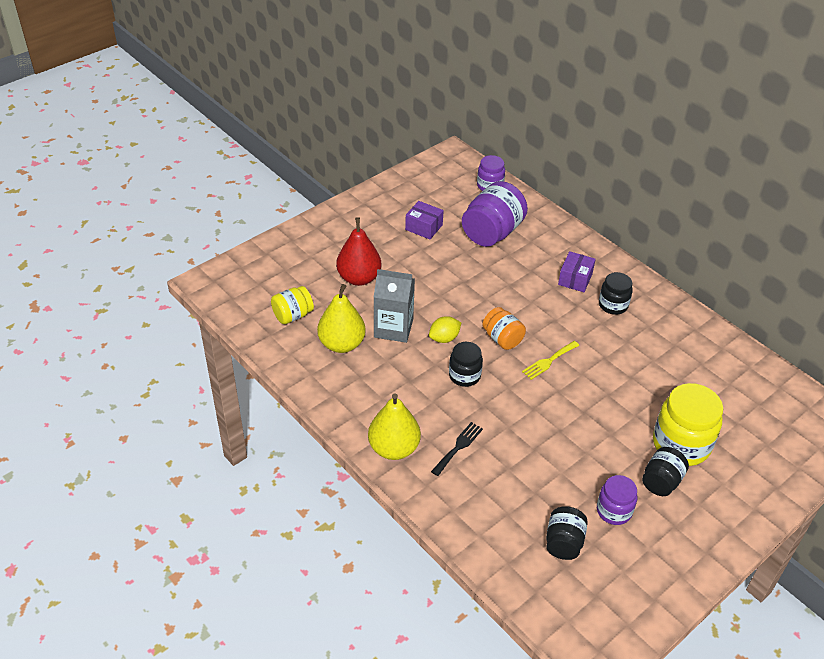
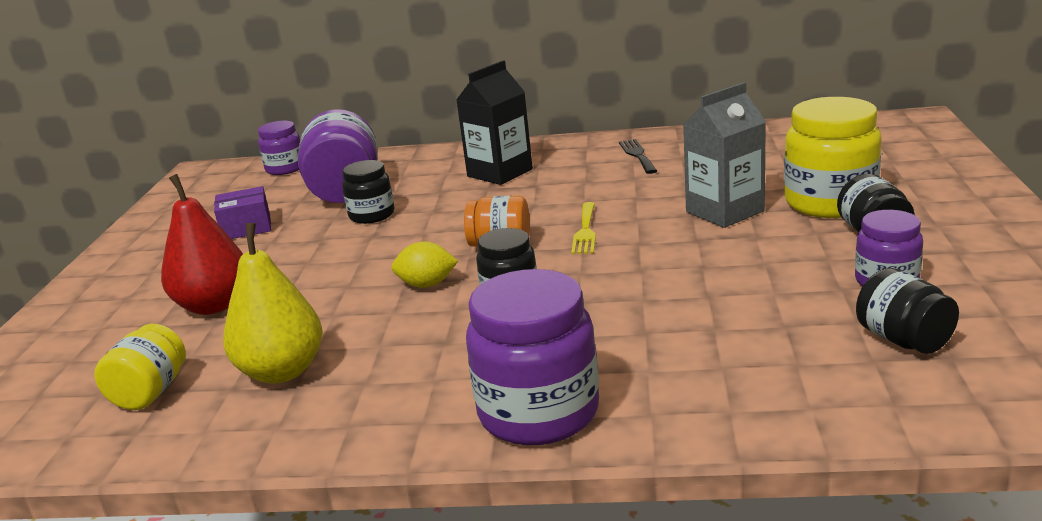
camera: 40 degrees left, 20 degrees down
(393, 328) = (340, 315): grey carton -> grey carton (725, 211)
(394, 448) = (538, 413): yellow pear -> purple jar
(444, 338) = (427, 285): yellow lemon -> yellow lemon turned 75 degrees clockwise
(458, 447) = (620, 353): black fork -> black fork (637, 155)
(575, 279) = (499, 173): purple box -> black carton
(613, 305) = (572, 167): black jar -> black jar (372, 215)

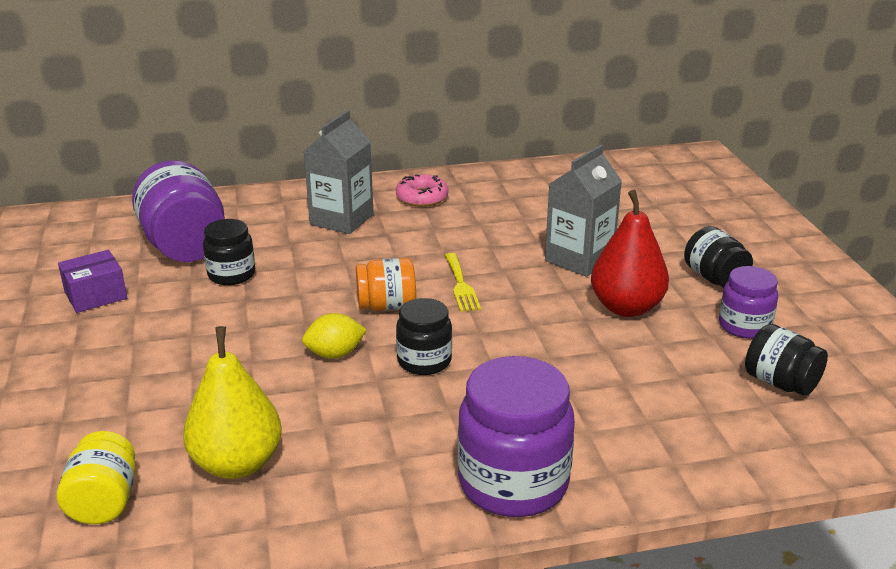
camera: 20 degrees left, 5 degrees up
(214, 305) = (115, 393): red pear -> red pear (626, 307)
(285, 168) = (98, 218): purple jar -> none
(499, 173) = (341, 219): black carton -> grey carton
(588, 155) = (422, 197): none -> pink donut
(637, 155) = (469, 196): black fork -> none
(830, 203) = (665, 247): yellow jar -> none

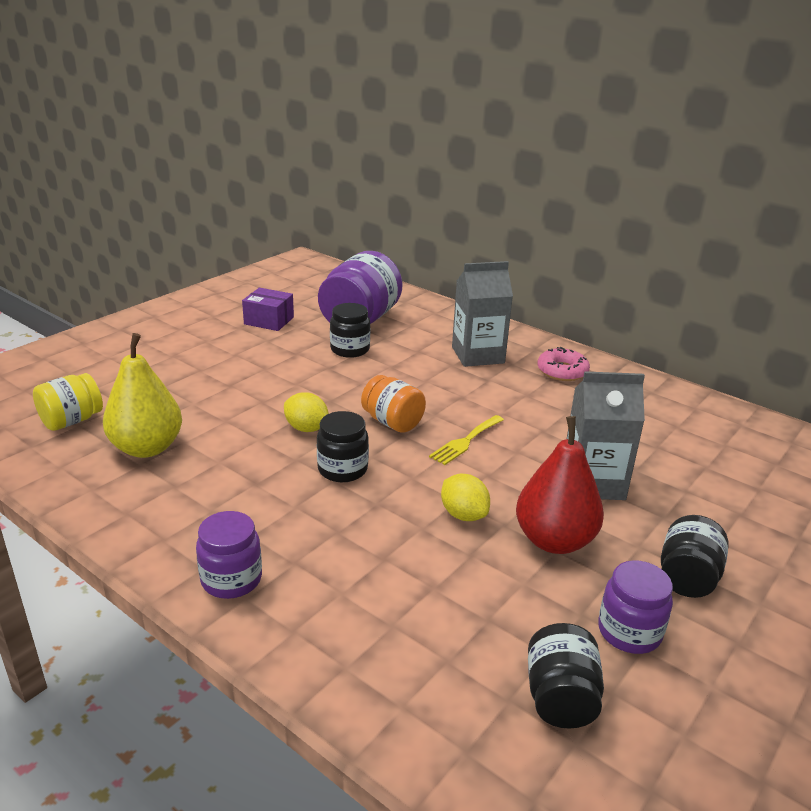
camera: 50 degrees right, 0 degrees up
(513, 483) = (231, 579): purple jar -> purple jar, size x0.58
(554, 331) = (463, 514): none -> yellow lemon

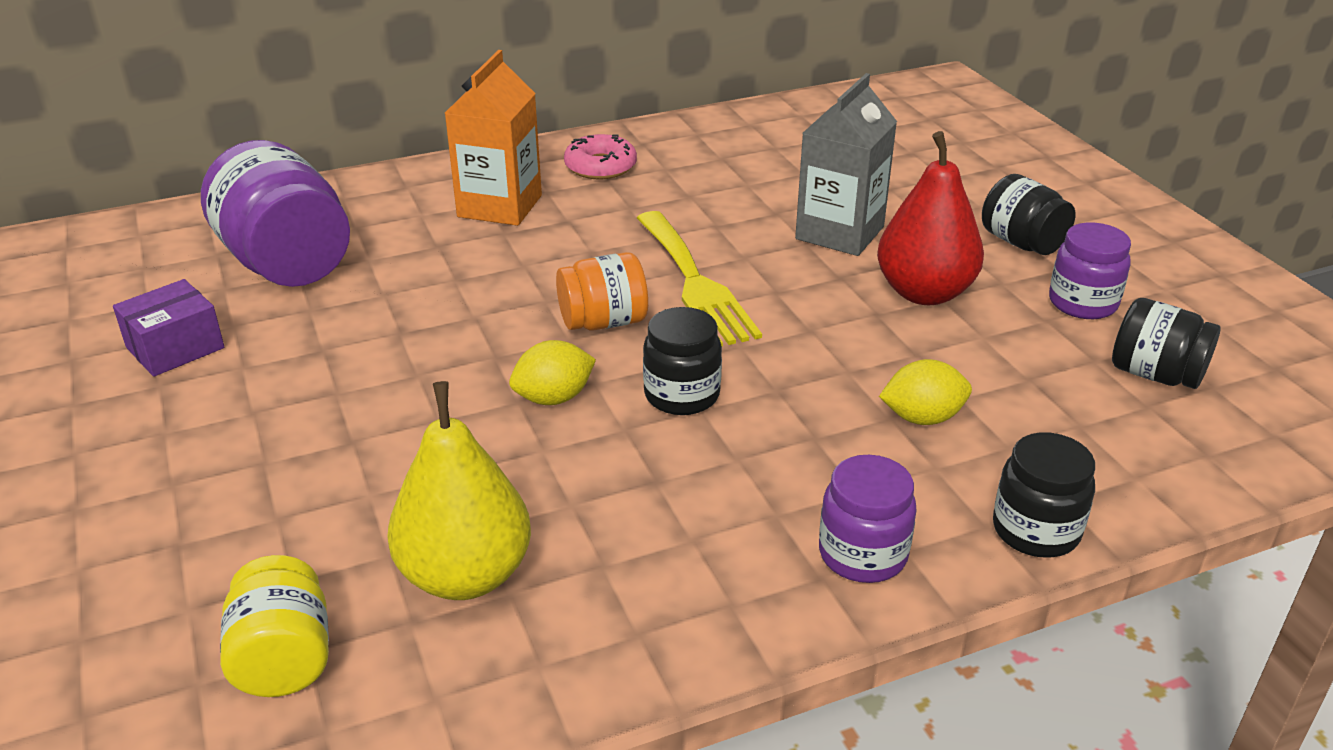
camera: 60 degrees left, 5 degrees up
(350, 349) = (368, 298): black jar -> black jar (1035, 530)
(463, 514) = (842, 334): yellow lemon -> yellow lemon (922, 418)
(465, 441) = (695, 283): yellow fork -> yellow fork, size x1.70
(478, 355) = (500, 206): grey carton -> orange carton

